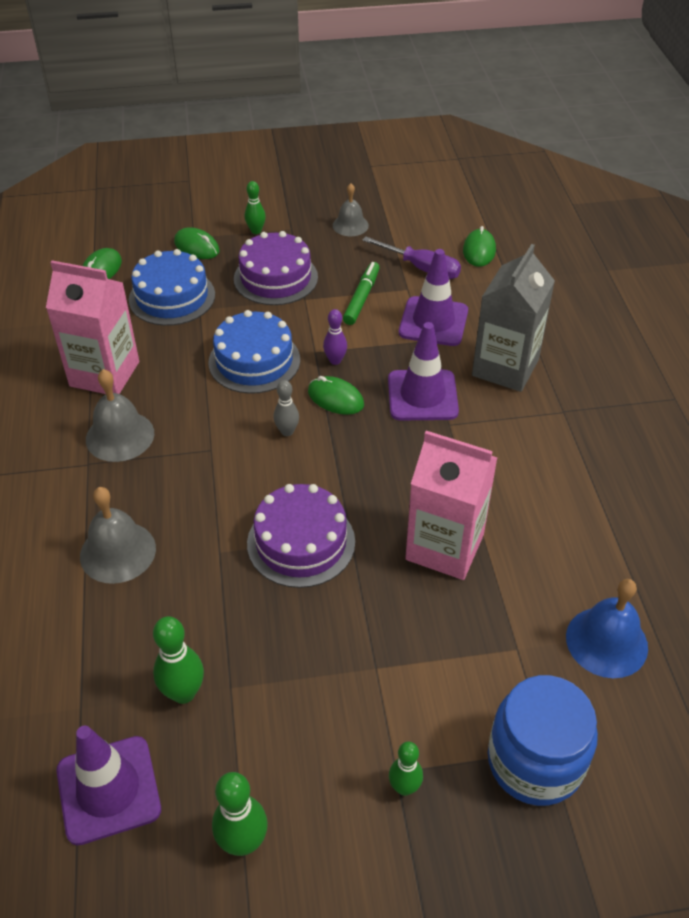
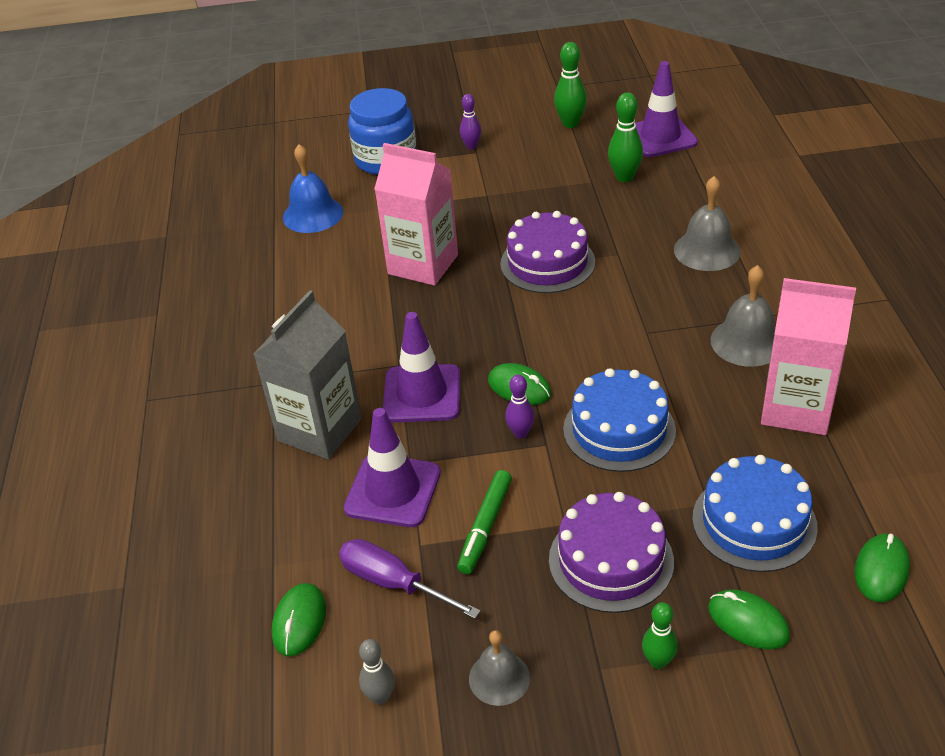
camera: 175 degrees left, 5 degrees down
(287, 431) = (570, 352): grey bowling pin -> grey bowling pin (380, 696)
(404, 787) = (471, 146): green bowling pin -> purple bowling pin

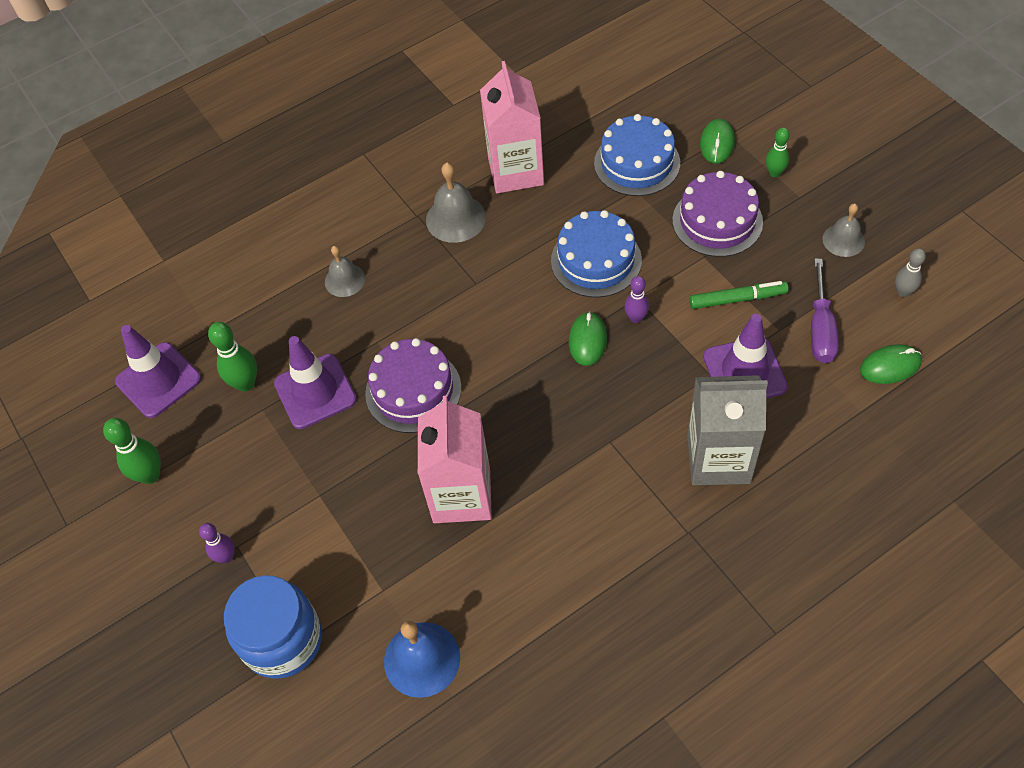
camera: 115 degrees left, 15 degrees up
(422, 394) = (634, 405): purple traffic cone -> purple traffic cone (315, 391)
(707, 250) = (345, 280): grey bell -> grey bell, size x0.66
(881, 570) = (637, 99): green mouse -> none

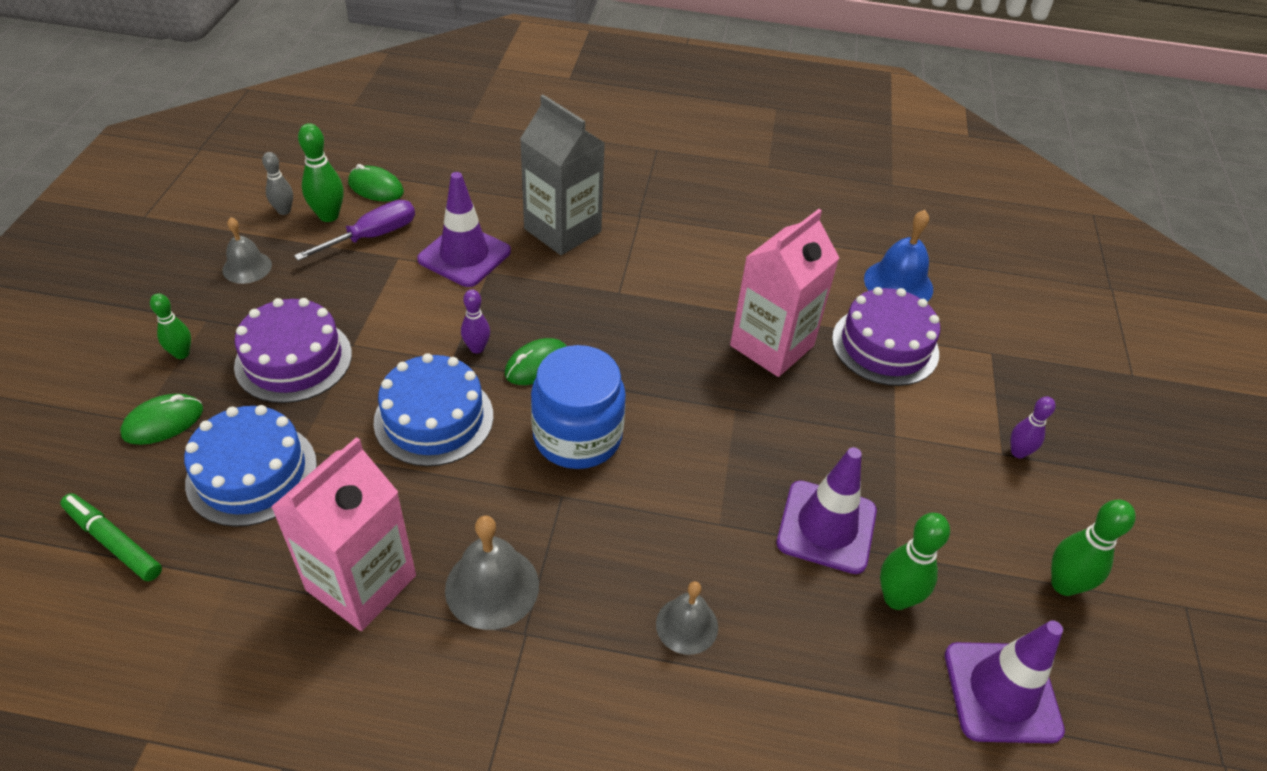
camera: 145 degrees left, 10 degrees down
(283, 640) = (1001, 364): blue jar -> blue jar (577, 436)
(413, 390) = (730, 450): purple cake -> purple cake (885, 345)
(737, 299) = (387, 297): green marker -> green marker (113, 542)
(872, 316) = (329, 216): none -> green bowling pin

